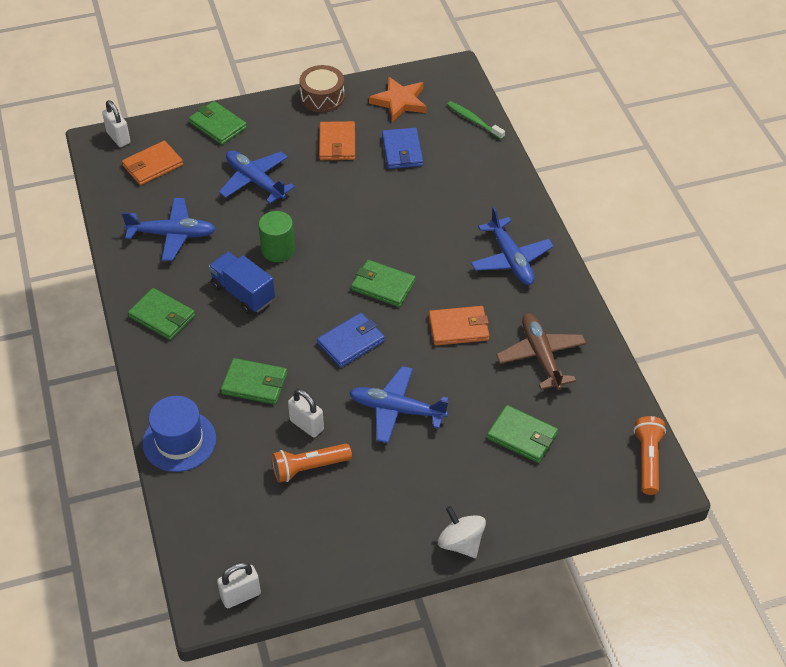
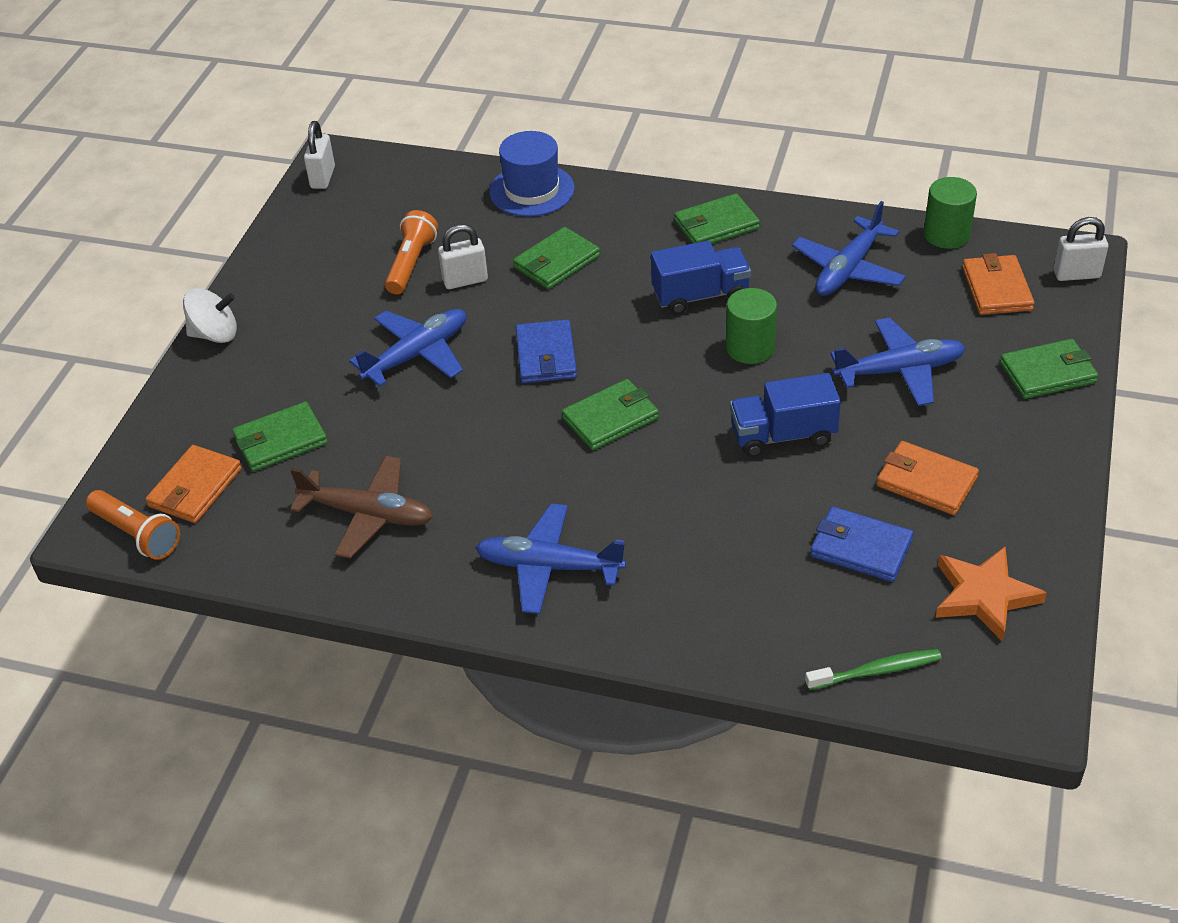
camera: 125 degrees right, 5 degrees down
(109, 203) = (946, 235): none -> green cylinder
(322, 97) = (1050, 507): brown drum -> none
(343, 208) = (783, 435): none -> blue truck
(458, 328) = (481, 458): orange wallet -> orange wallet (195, 488)

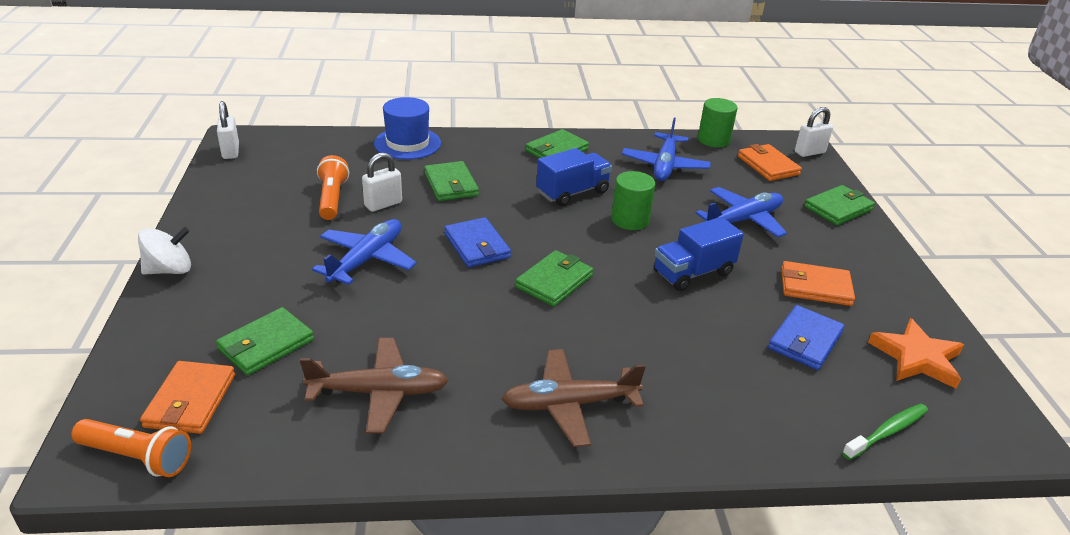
camera: 25 degrees left, 10 degrees down
(549, 567) = (569, 404): blue plane -> brown plane
(556, 262) = (451, 184): green wallet -> green wallet turned 45 degrees counterclockwise
(860, 548) = (805, 341): blue wallet -> blue wallet turned 60 degrees counterclockwise

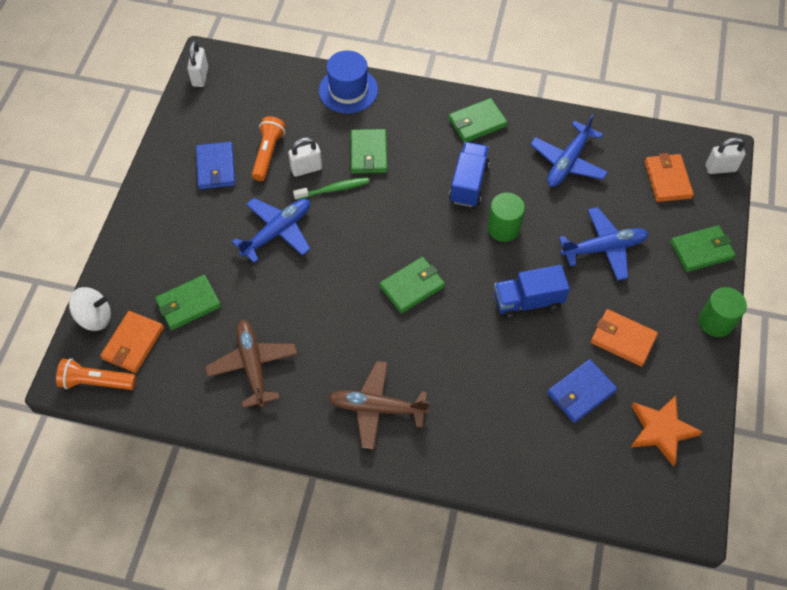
camera: 20 degrees right, 25 degrees up
(137, 457) = (96, 382): orange flashlight -> orange flashlight turned 150 degrees clockwise
(169, 270) = (135, 213): white spinning top -> white spinning top (95, 317)
(379, 392) = (253, 365): brown plane -> brown plane turned 120 degrees counterclockwise
(477, 246) = (366, 233): blue wallet -> blue wallet (216, 167)
(572, 192) = (468, 183): blue truck -> blue truck turned 60 degrees counterclockwise
(713, 140) = (633, 133): green cylinder -> green cylinder (715, 322)
(886, 432) = (593, 489): green toothbrush -> green toothbrush (333, 189)

